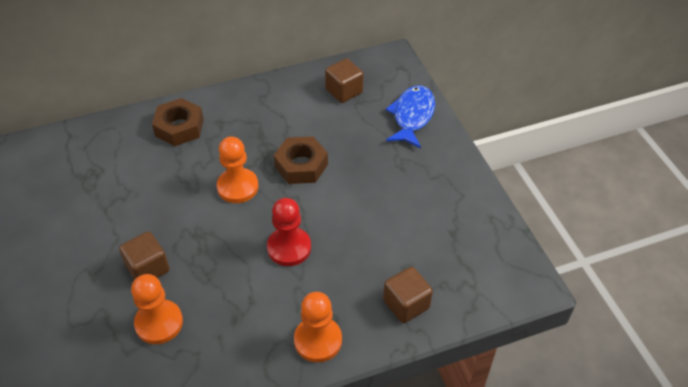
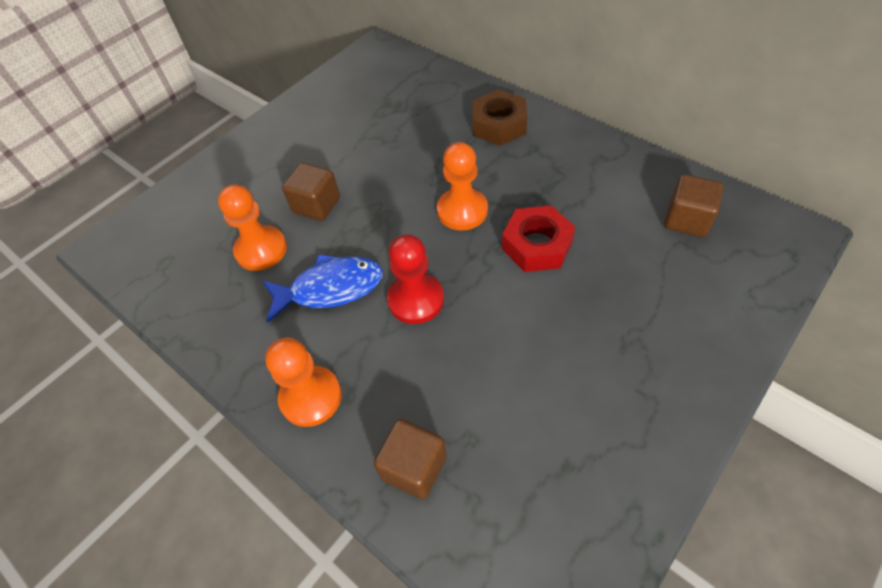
camera: 65 degrees right, 5 degrees up
(301, 165) = (537, 245): brown nut -> red nut
(412, 116) = (721, 311): blue fish -> blue fish (330, 288)

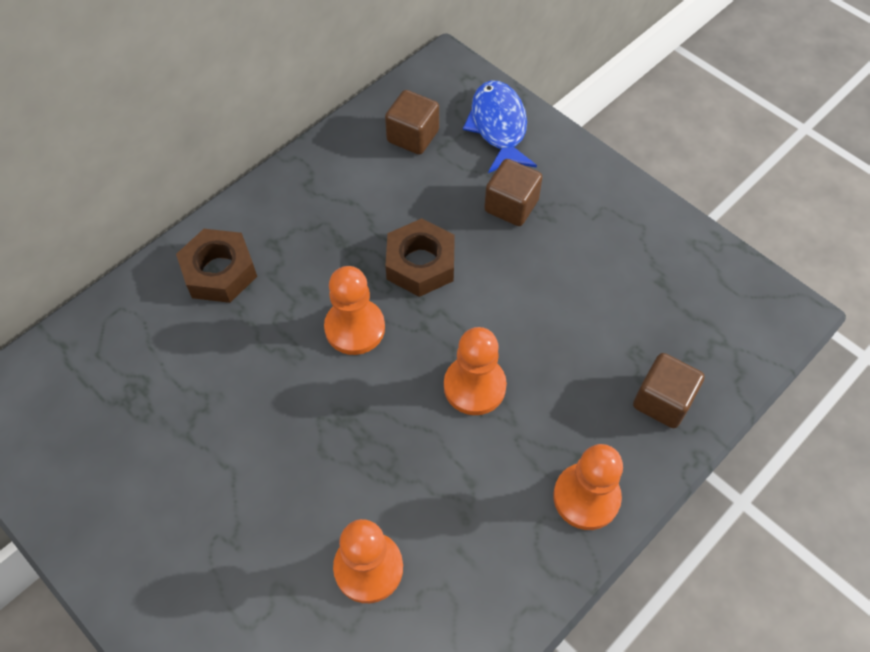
camera: 90 degrees left, 5 degrees up
(316, 205) = (304, 497): brown cube -> brown cube (511, 206)
(330, 288) = (445, 478): blue fish -> blue fish (498, 127)
(416, 300) = (474, 386): red pawn -> orange pawn
(537, 245) = (420, 264): red nut -> brown nut

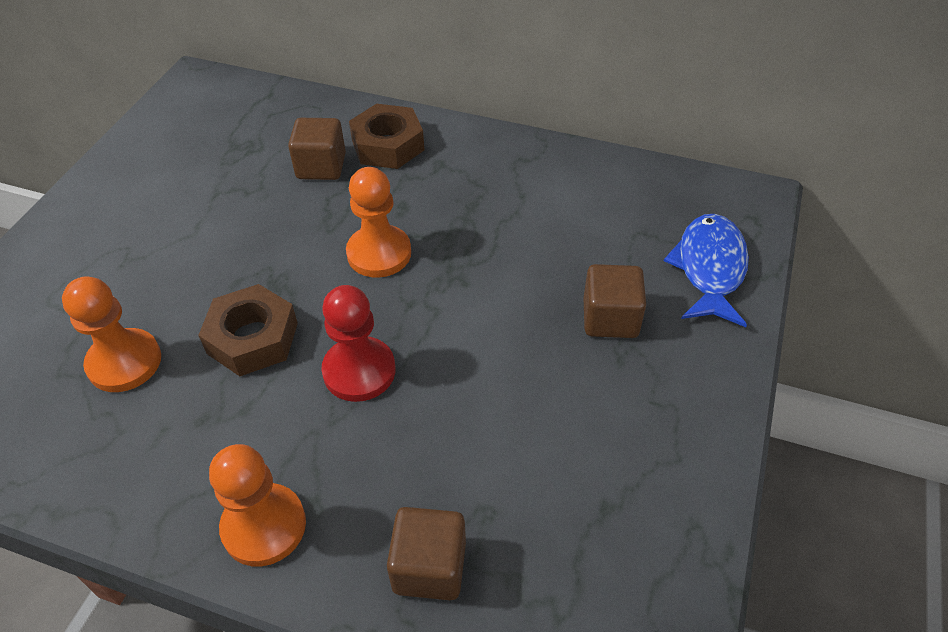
camera: 65 degrees right, 10 degrees down
(413, 136) = (637, 207): brown cube -> brown cube (321, 166)
(420, 264) = (483, 272): brown nut -> brown nut (253, 338)
(474, 386) = (359, 371): orange pawn -> red pawn
(498, 127) = (709, 269): blue fish -> blue fish turned 45 degrees counterclockwise

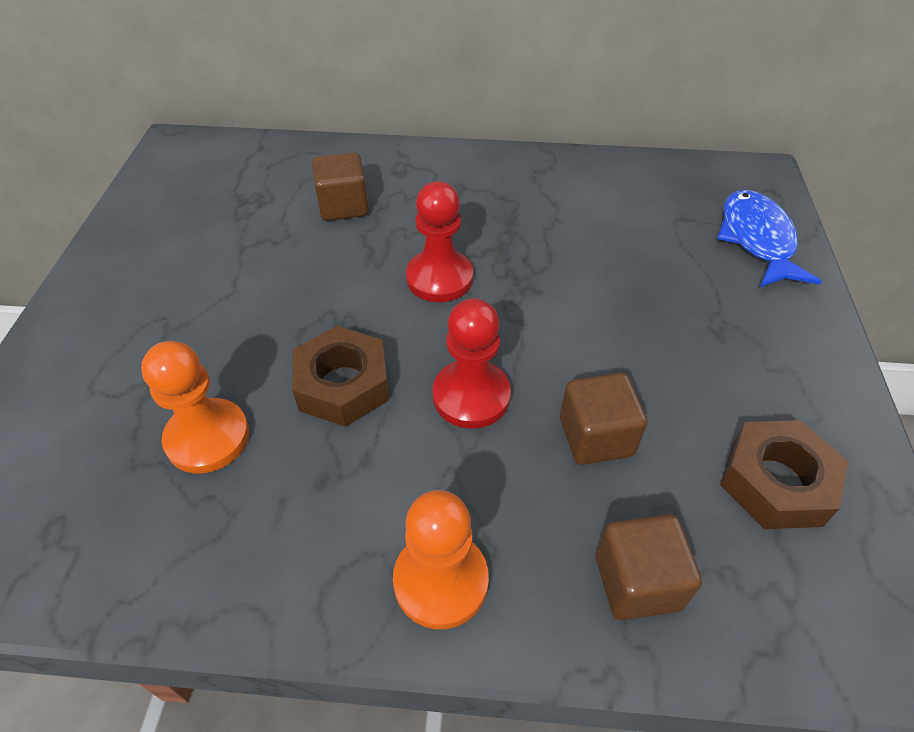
camera: 15 degrees left, 0 degrees up
(379, 253) = (439, 278): orange pawn -> red pawn
(388, 145) = (402, 177): brown nut -> brown nut (775, 482)
(610, 318) = (691, 300): brown cube -> brown cube (596, 437)

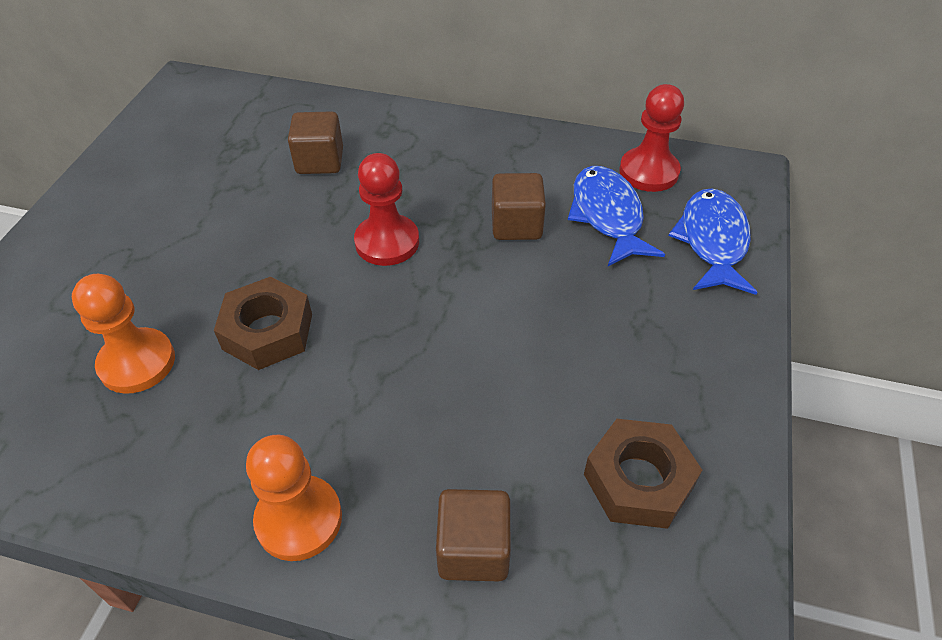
camera: 10 degrees right, 0 degrees up
(471, 396) = (380, 358): red pawn -> red pawn (648, 172)
(596, 437) = (482, 412): brown cube -> brown cube (516, 225)
(649, 227) = (607, 216): none -> blue fish

